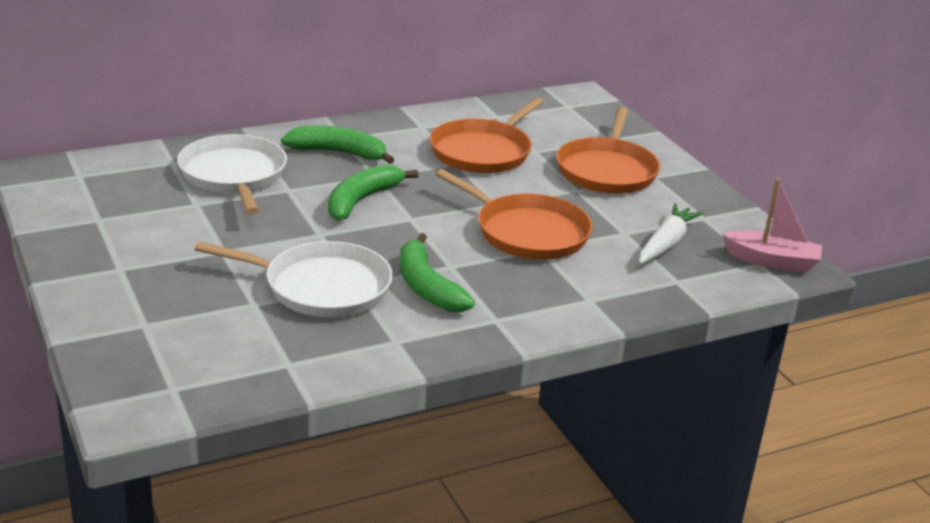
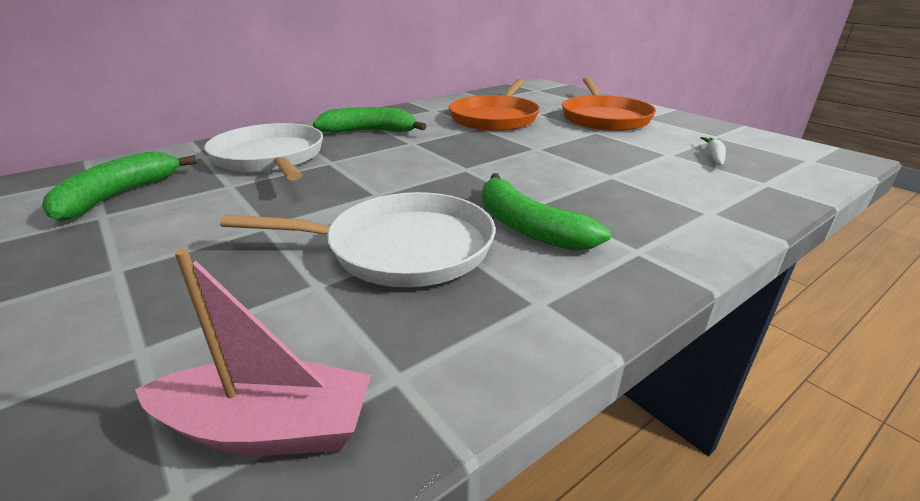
camera: 10 degrees left, 0 degrees up
(361, 200) = (408, 161): green banana -> green banana (118, 195)
(527, 232) = (585, 164): orange pan -> none
(666, 244) = (713, 157): white carrot -> white carrot, size x0.62
(772, 261) = (816, 157): pink boat -> pink boat (268, 428)

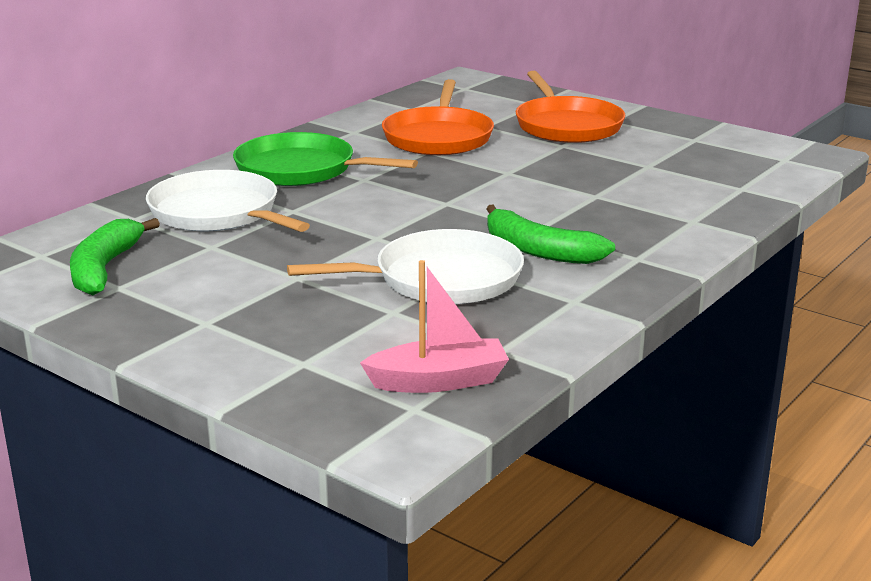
camera: 15 degrees left, 5 degrees down
(370, 131) = (301, 169): green banana -> green pan
(713, 157) = (692, 164): white carrot -> none

